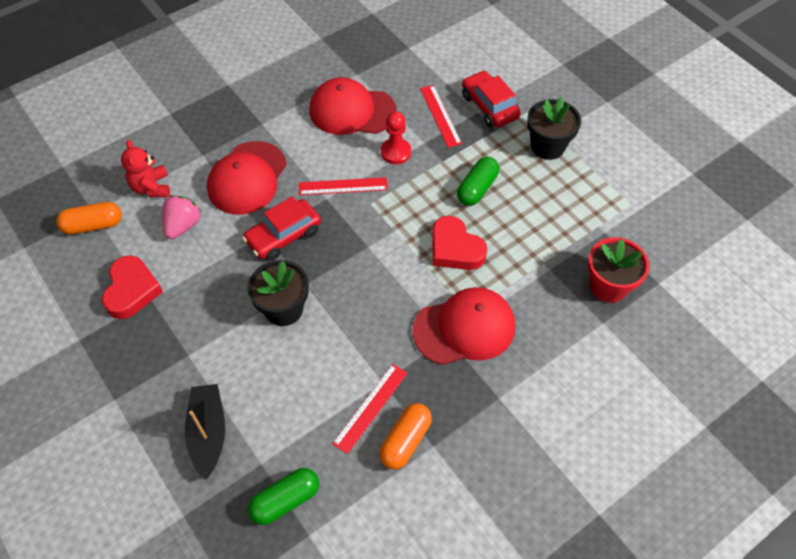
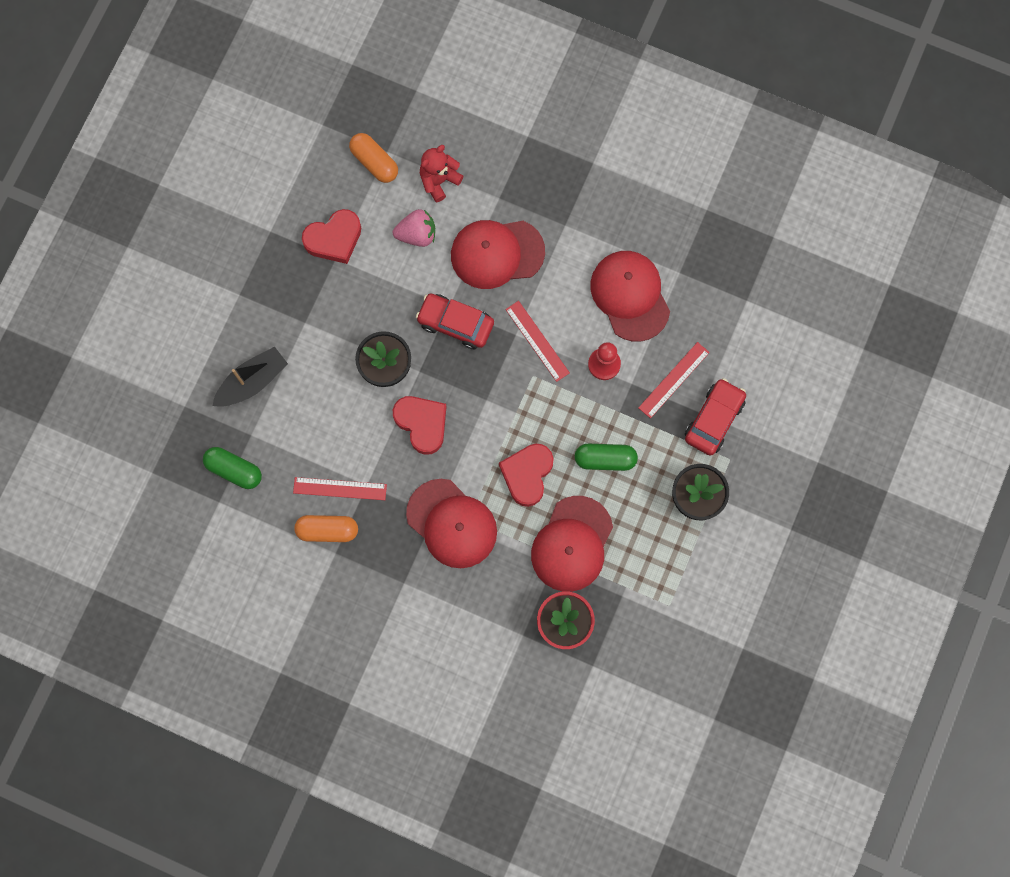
camera: 60 degrees right, 20 degrees up
(355, 306) = (422, 424): none -> red heart
(538, 246) = (572, 544): none -> red cap

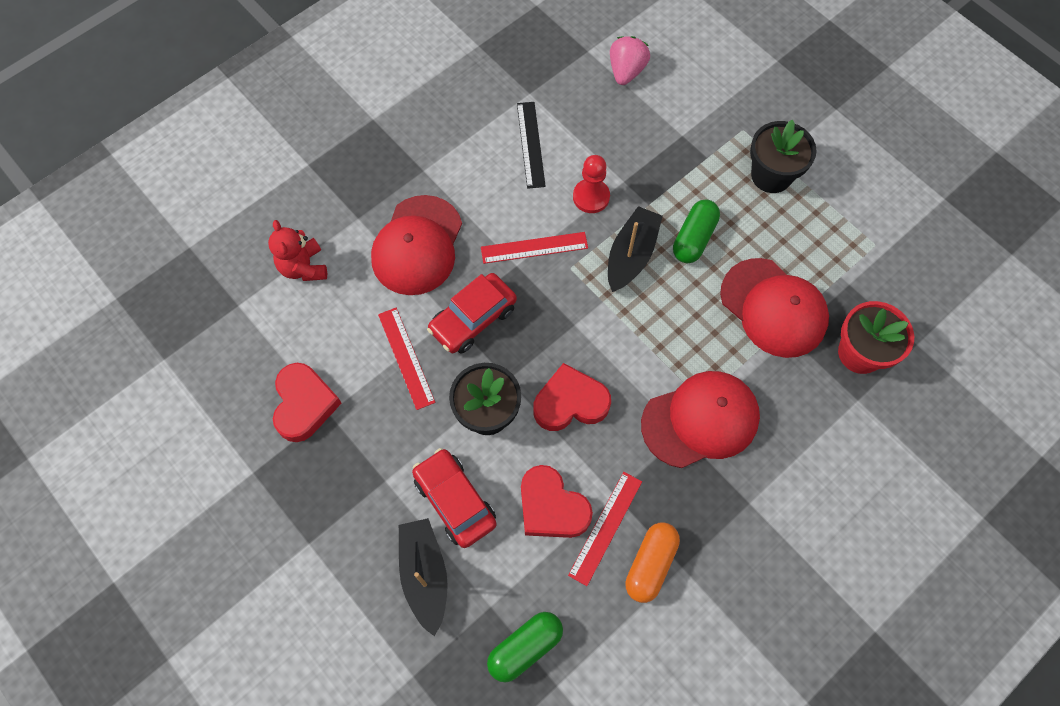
camera: 65 degrees left, 10 degrees down
(374, 162) = (242, 323): orange capsule -> none
(417, 234) = (350, 315): pink strawberry -> pink strawberry (626, 71)
(527, 474) = (677, 319): red heart -> red heart (551, 507)
(566, 417) = (631, 255): none -> black boat
(630, 296) = (530, 144): red cap -> black ruler
(674, 380) = (638, 143): red ruler -> red ruler (406, 358)
(714, 419) = (696, 126): red car -> red car (455, 501)

